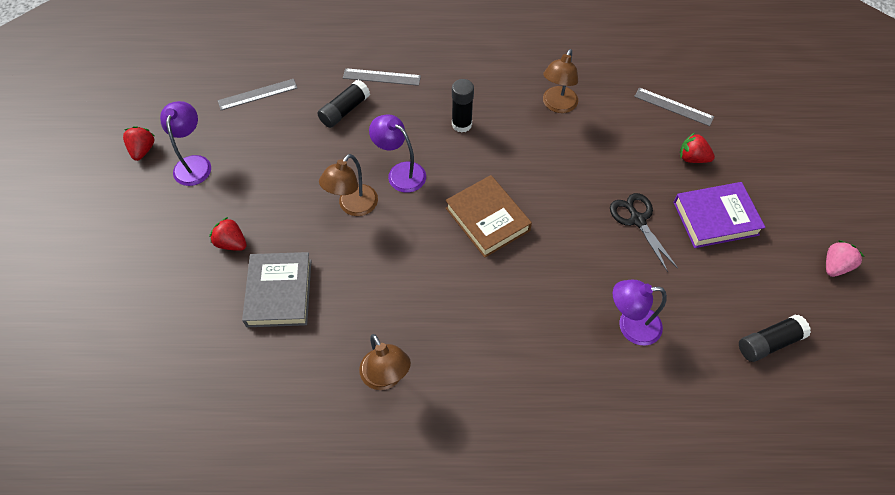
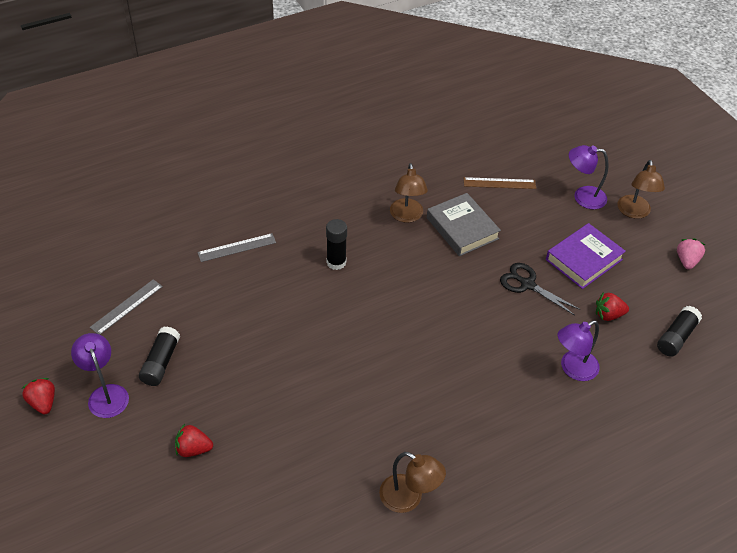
camera: 30 degrees left, 10 degrees down
(279, 292) = (268, 472): grey book -> grey book (462, 228)
(345, 110) = (222, 290): black glue stick -> black glue stick (161, 362)
(353, 206) = (286, 370): brown lamp -> brown lamp (634, 212)
(400, 173) = (309, 324): purple lamp -> purple lamp (582, 196)
(487, 219) = (409, 333): brown book -> none
(673, 106) = (499, 183): grey ruler -> brown ruler
(692, 158) = (538, 219): red strawberry -> red strawberry (608, 315)

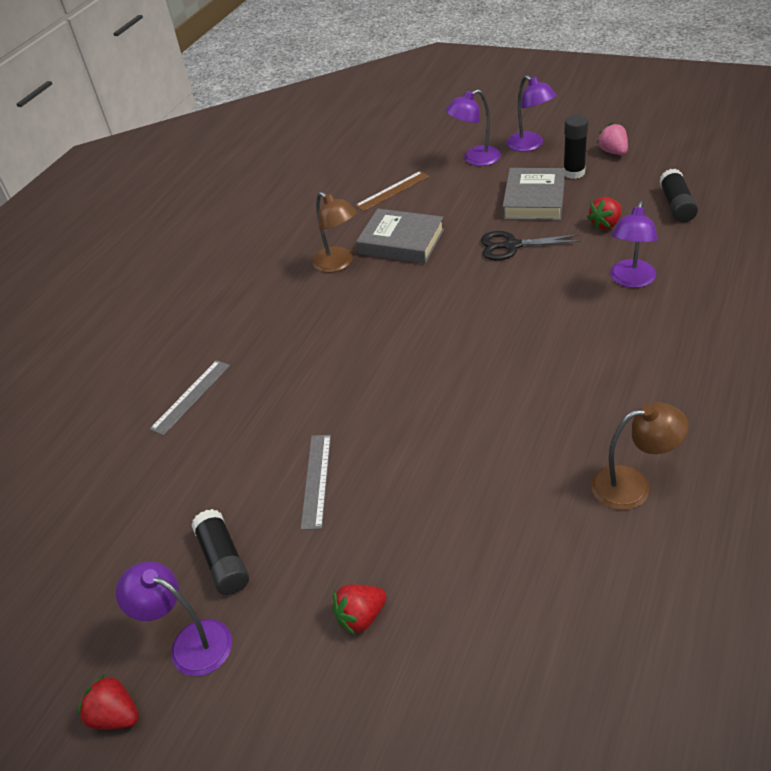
camera: 30 degrees left, 5 degrees down
(127, 307) = (119, 536): grey ruler -> grey ruler (316, 480)
(336, 262) = (313, 342): black glue stick -> black glue stick (574, 173)
(584, 259) = (534, 200): purple book -> grey book
(634, 212) = (530, 145): brown lamp -> purple lamp

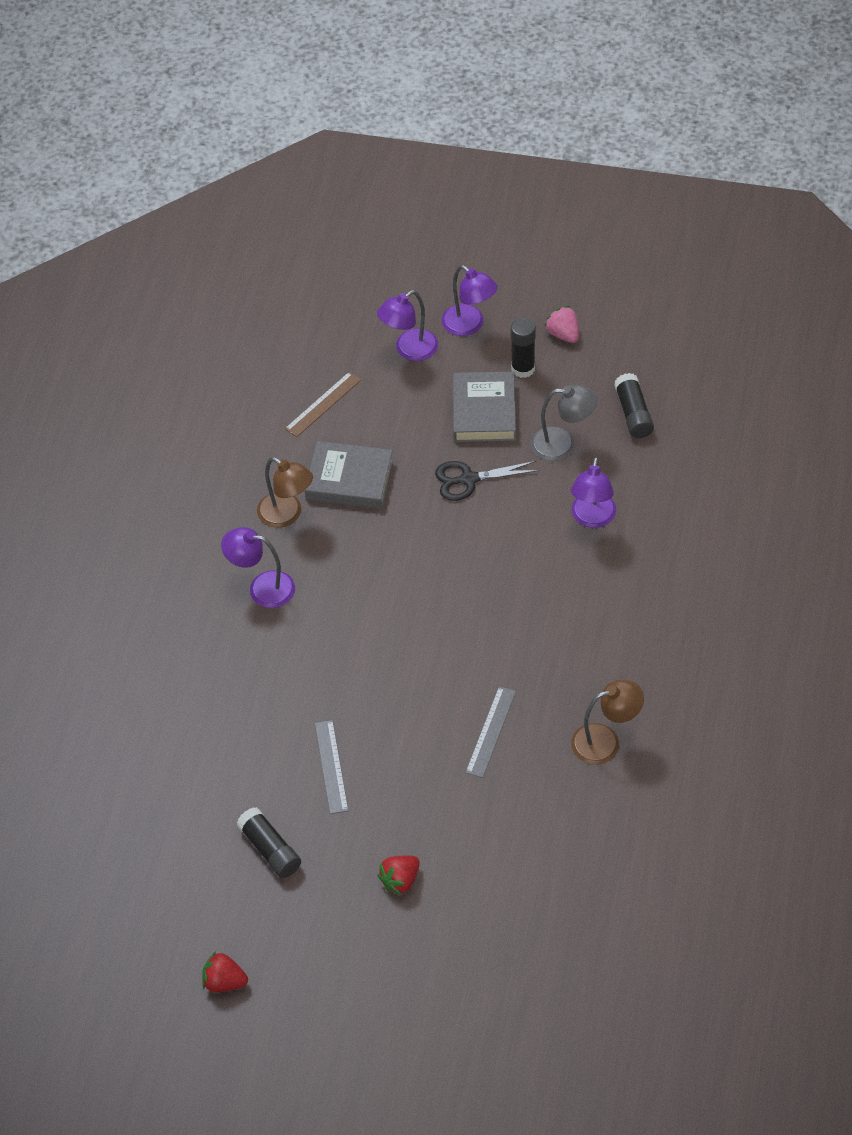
camera: 15 degrees left, 10 degrees up
(190, 643) = (265, 920): purple lamp -> purple lamp (262, 587)
(191, 396) = (181, 692): grey ruler -> grey ruler (490, 731)
(605, 224) = (562, 444): red strawberry -> grey lamp

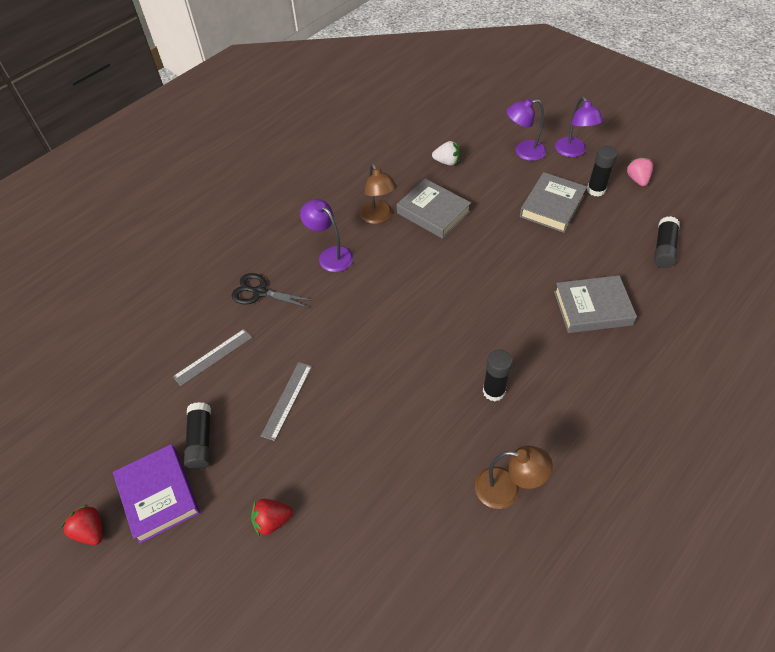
camera: 30 degrees right, 0 degrees up
(267, 918) = (159, 495): none -> purple book
(323, 404) = (447, 162): brown ruler -> white strawberry
(468, 479) = (515, 244): black scissors -> black scissors (260, 292)
(490, 731) = (419, 433): grey ruler -> grey ruler (213, 357)
(540, 655) = (493, 391): none -> black glue stick
(562, 444) = (597, 248): grey lamp -> none
(592, 518) = (592, 308): purple lamp -> grey book

